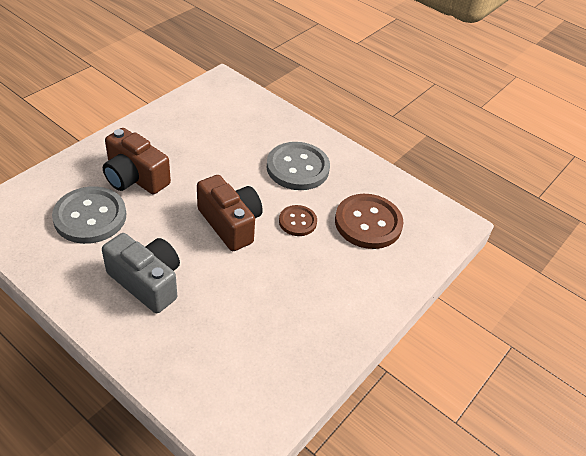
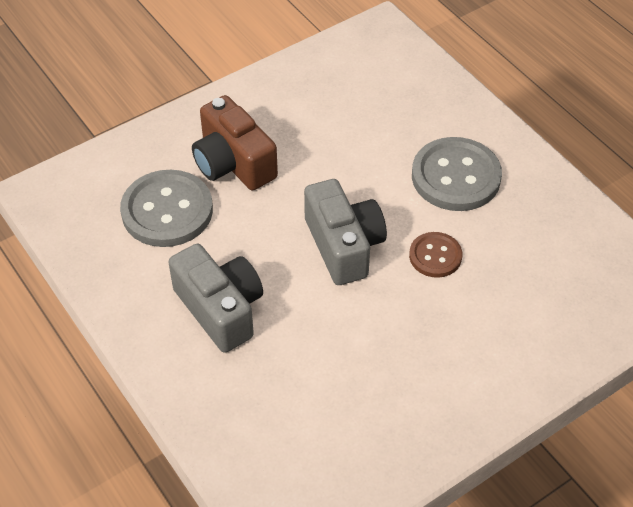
camera: 20 degrees right, 5 degrees up
(230, 223) = (344, 245): brown camera -> grey camera
(368, 223) = (534, 272): brown button -> none

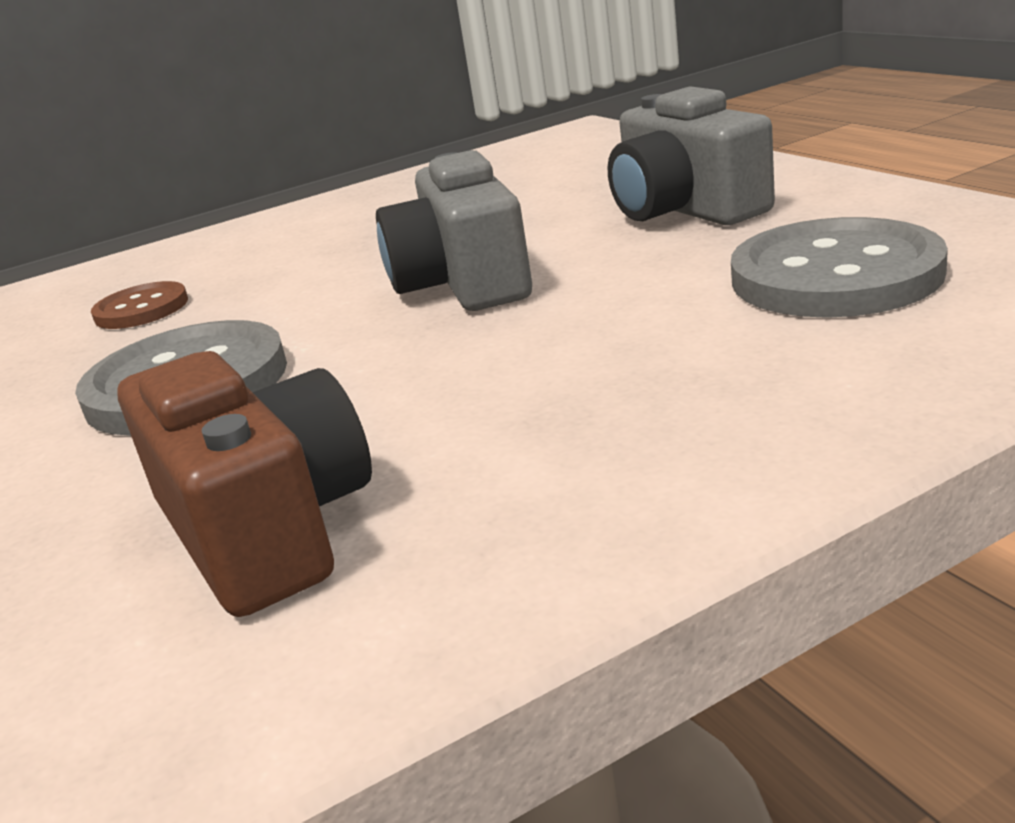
camera: 170 degrees left, 25 degrees down
(233, 163) = (703, 350): brown camera -> brown camera (266, 528)
(435, 256) = (305, 292): brown button -> brown button (141, 309)

